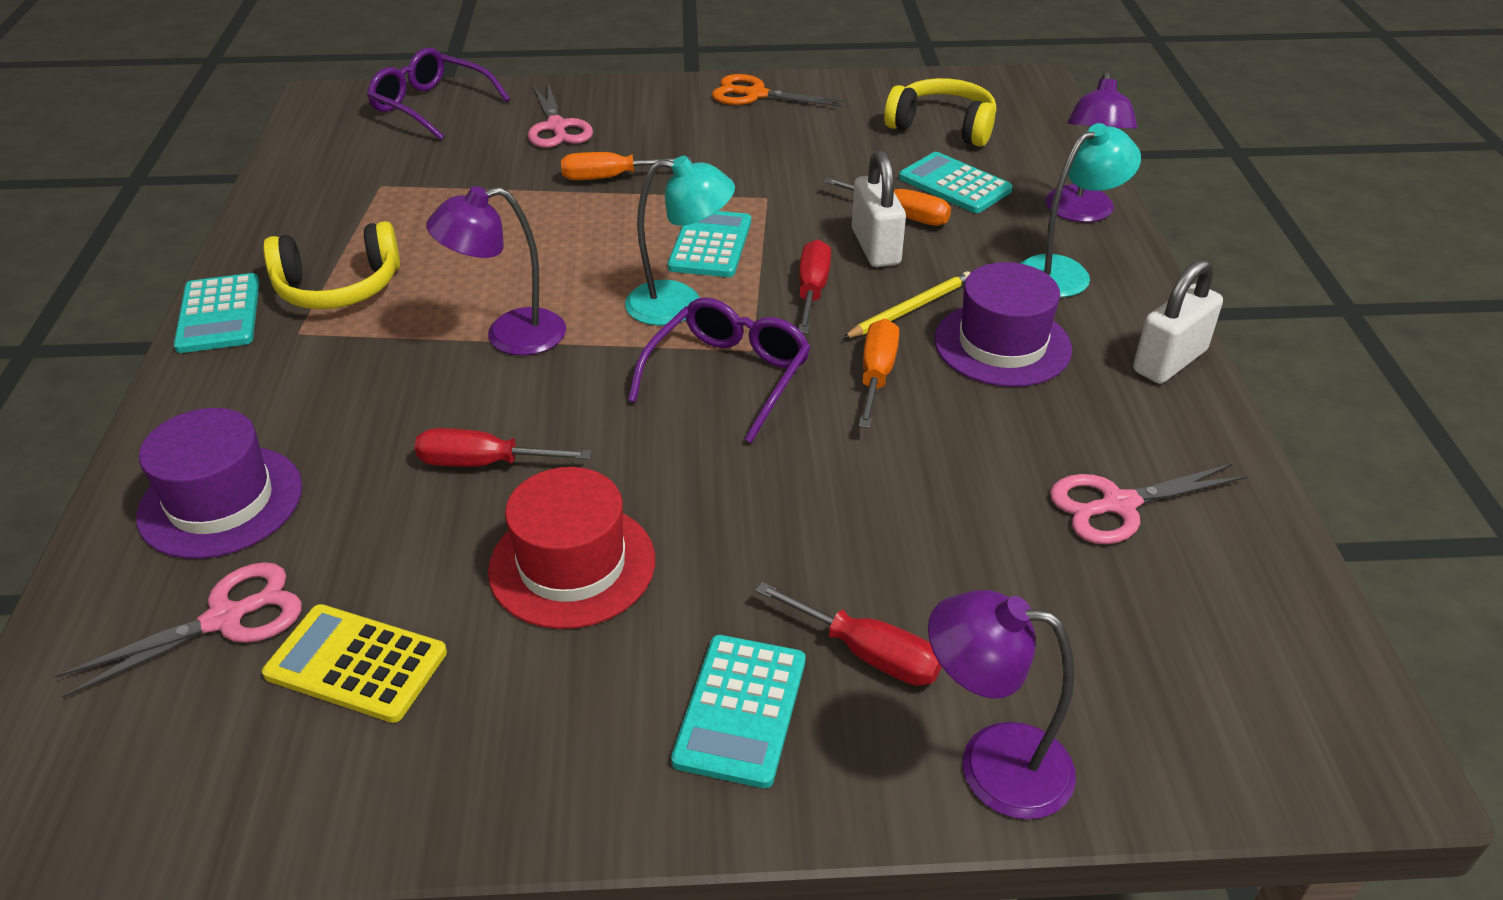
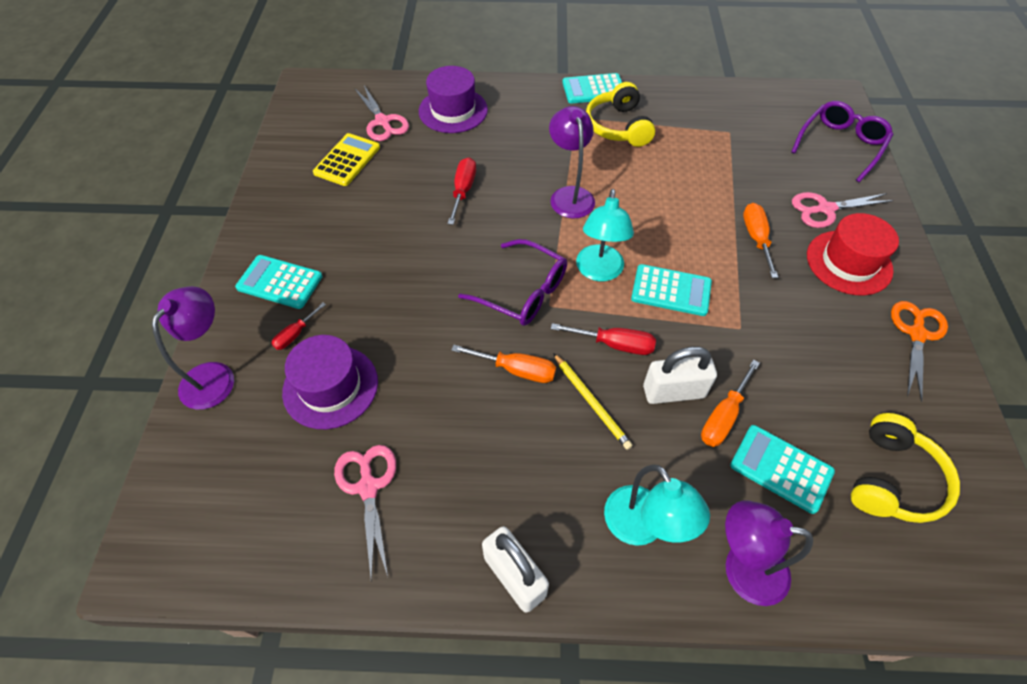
camera: 95 degrees right, 15 degrees up
(572, 565) = (385, 224): red hat -> red hat (849, 262)
(867, 653) = (295, 334): red screwdriver -> red screwdriver, size x0.65
(955, 184) = (781, 468): turquoise calculator -> turquoise calculator turned 105 degrees counterclockwise
(1002, 344) = (544, 455): purple hat -> purple hat (330, 386)

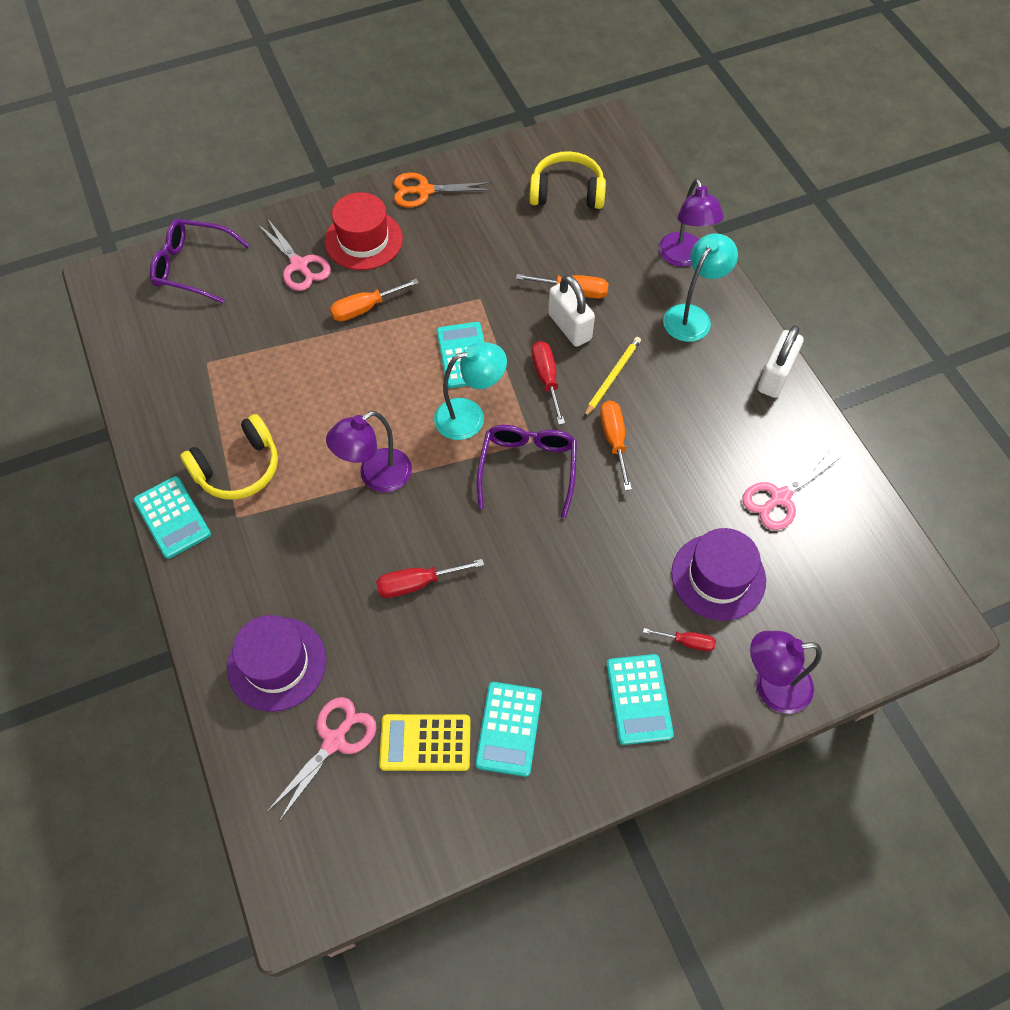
camera: 115 degrees left, 5 degrees up
(781, 468) = (596, 250): turquoise calculator -> turquoise calculator (509, 729)

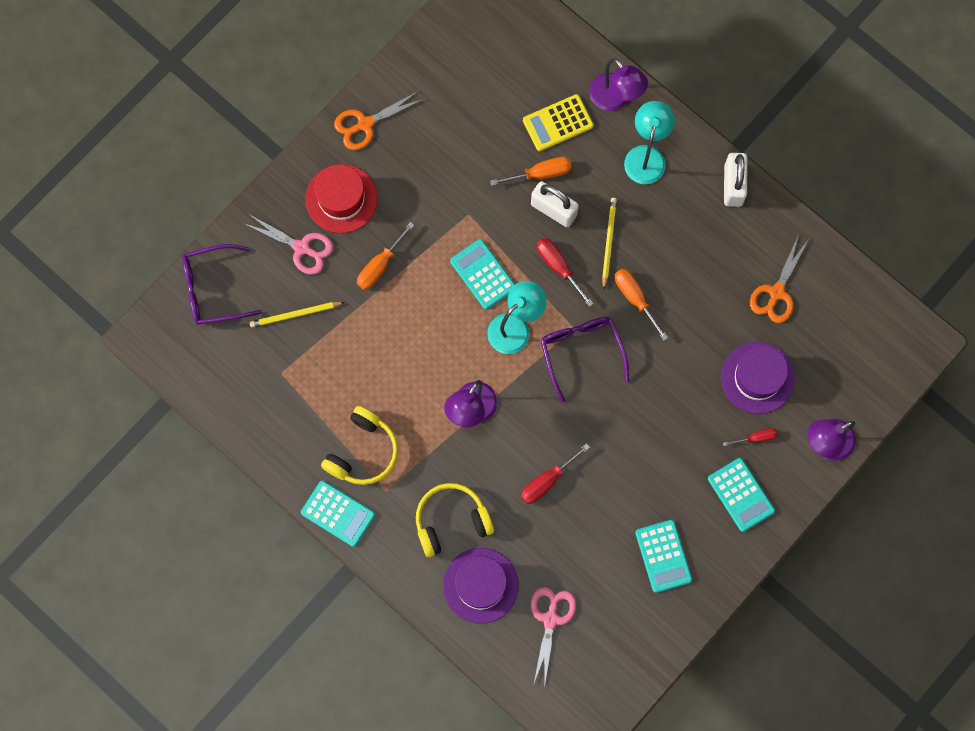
camera: 25 degrees left, 15 degrees up
(255, 318) = (295, 315): none -> yellow pencil
(425, 743) = (612, 592): yellow calculator -> yellow calculator (558, 123)
(567, 192) = (488, 72): yellow headphones -> yellow headphones (451, 521)
(780, 497) = (776, 292): pink scissors -> orange scissors

